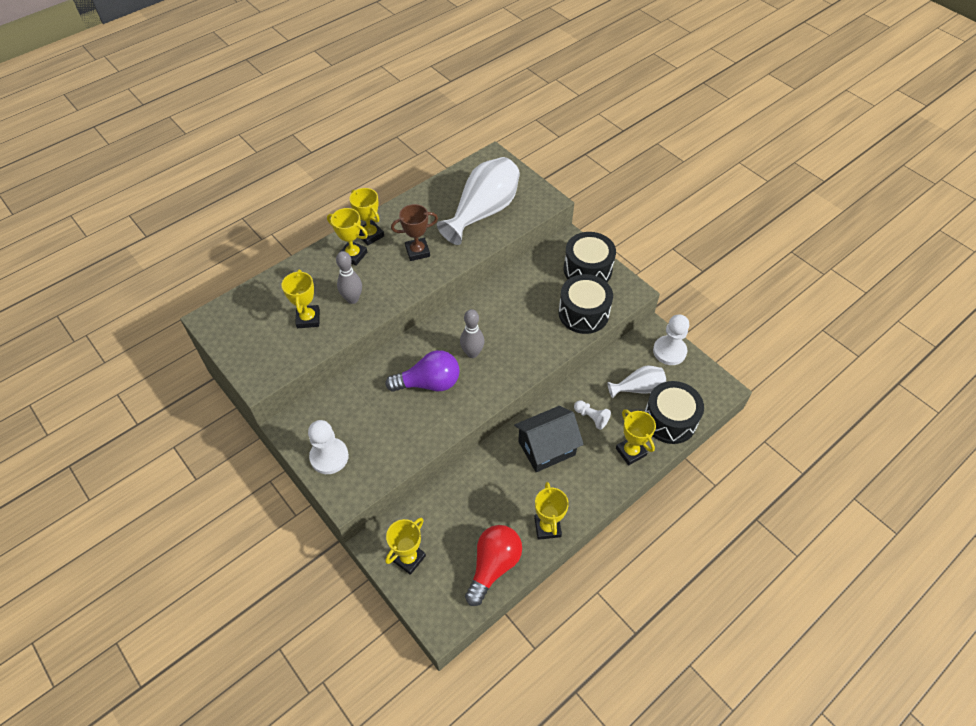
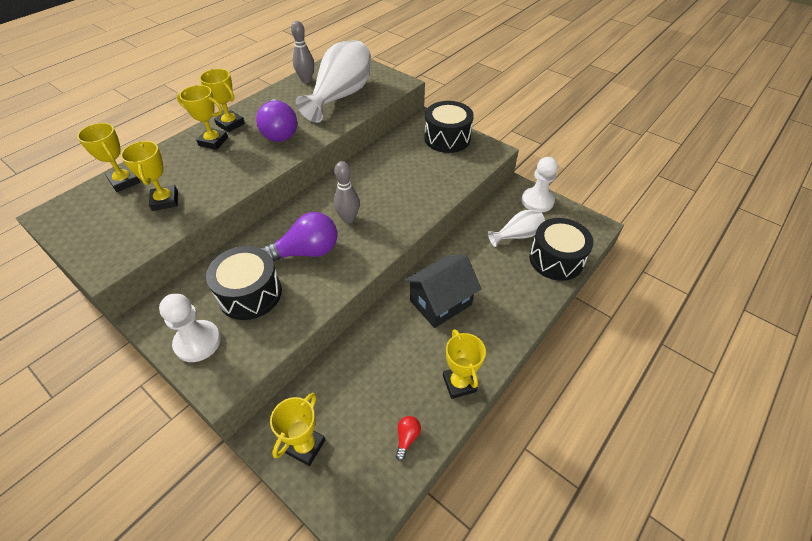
camera: 10 degrees left, 5 degrees down
(352, 299) = (214, 178): grey bowling pin -> grey bowling pin (306, 80)
(417, 251) = (280, 132): brown trophy -> purple light bulb
(493, 566) = (407, 438): red light bulb -> red light bulb, size x0.44
(583, 313) = (452, 172): black drum -> black drum (250, 294)
(591, 417) = (479, 267): white pawn -> none
(631, 452) = (527, 293): yellow trophy -> yellow trophy (124, 181)

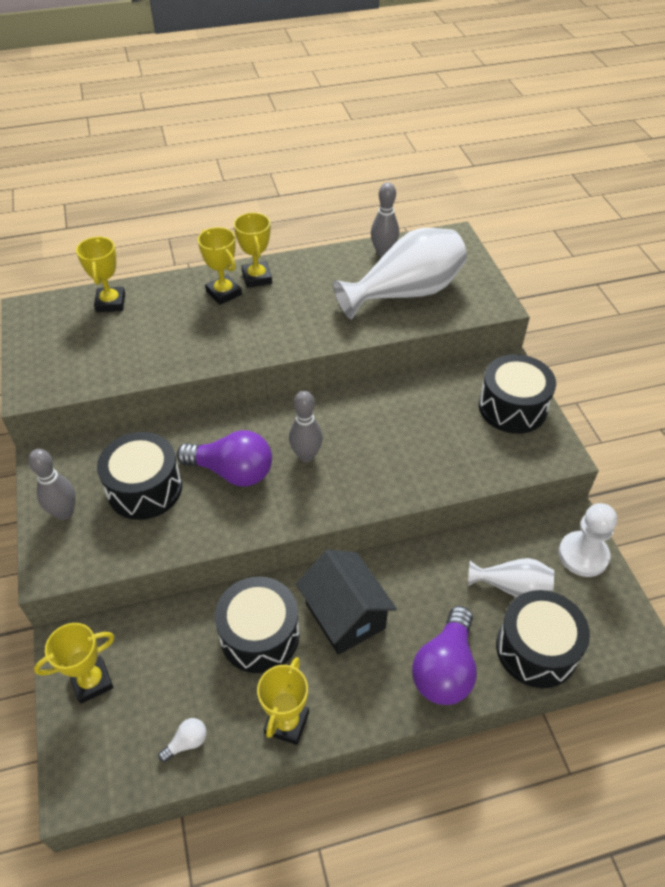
camera: 35 degrees right, 0 degrees up
(165, 201) = (129, 344): yellow trophy -> none
(197, 342) = (64, 513): white pawn -> grey bowling pin
(280, 132) = (299, 312): purple light bulb -> purple light bulb (445, 669)
(398, 344) = (259, 635): none -> black drum
(407, 438) = (187, 742): red light bulb -> white light bulb
(440, 302) = (345, 616): black house -> black house turned 60 degrees clockwise

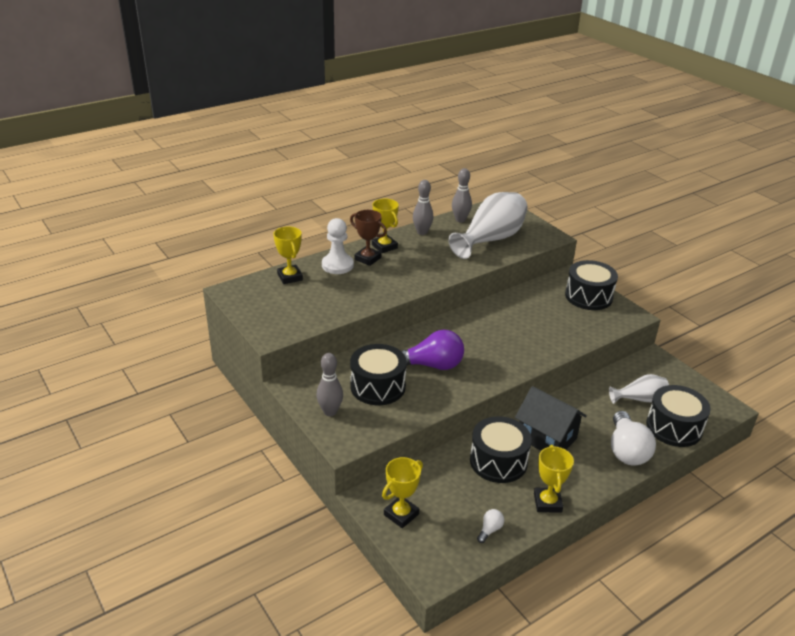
camera: 20 degrees left, 15 degrees down
(224, 293) = (367, 258): yellow trophy -> brown trophy
(306, 456) = (475, 347): grey bowling pin -> grey bowling pin (422, 232)
(445, 669) = (626, 450): purple light bulb -> white light bulb
(583, 555) = (671, 373): white pawn -> white pawn (337, 265)

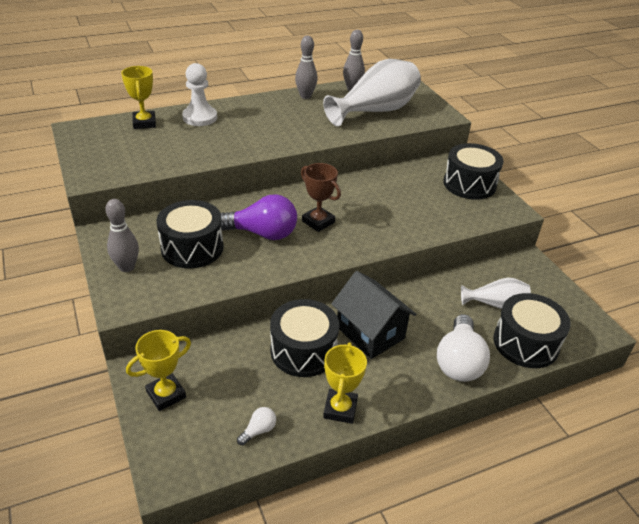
camera: 10 degrees right, 5 degrees up
(367, 258) = (235, 115): brown trophy -> brown trophy (318, 222)
(384, 246) = (259, 105): yellow trophy -> none

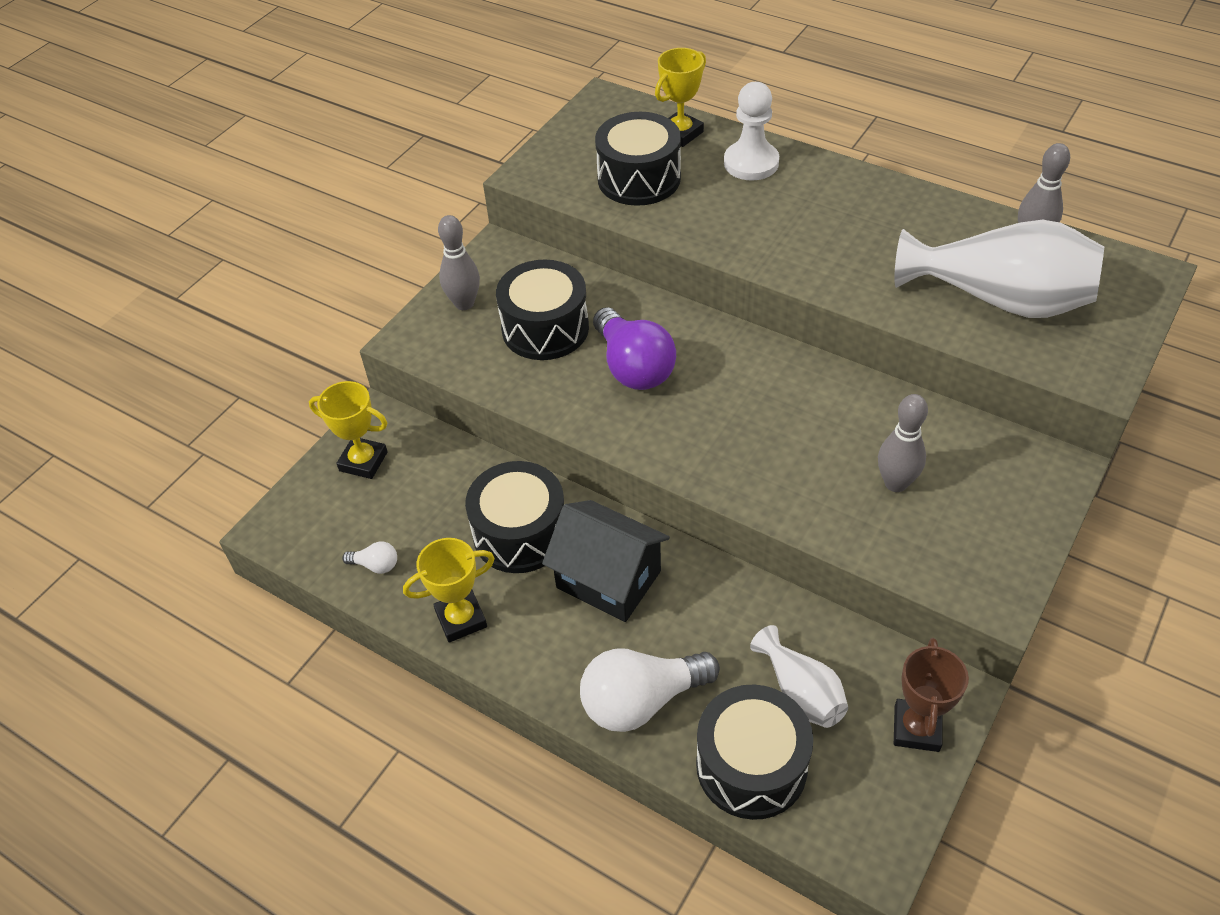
camera: 60 degrees right, 10 degrees up
(305, 96) = (939, 212): grey bowling pin -> grey bowling pin (895, 483)
(318, 222) = (713, 401): brown trophy -> brown trophy (916, 728)
(370, 332) = (608, 579): black house -> black house turned 75 degrees counterclockwise
(469, 184) = (1005, 512): black drum -> black drum (639, 179)

